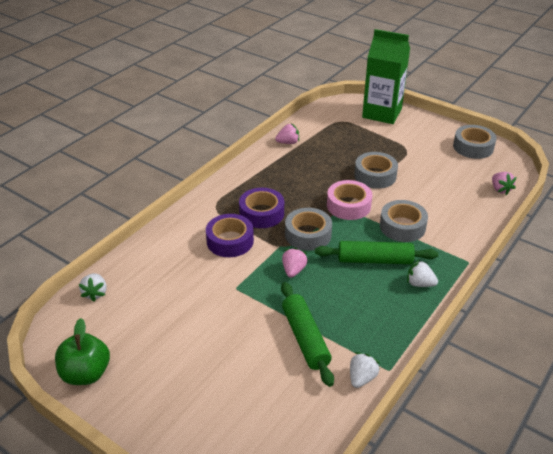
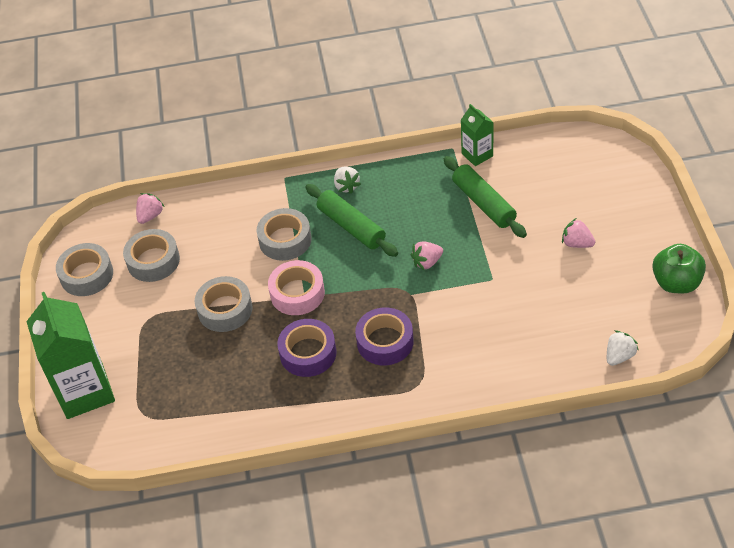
camera: 130 degrees left, 10 degrees up
(230, 241) = (448, 330): purple tape -> purple tape (308, 353)
(288, 142) = (242, 423): pink strawberry -> pink strawberry (577, 243)
(305, 338) = (483, 203): green rolling pin -> green rolling pin turned 60 degrees counterclockwise
(308, 234) = (372, 288): grey tape -> grey tape (153, 261)
(362, 378) = (477, 155): white strawberry -> green carton

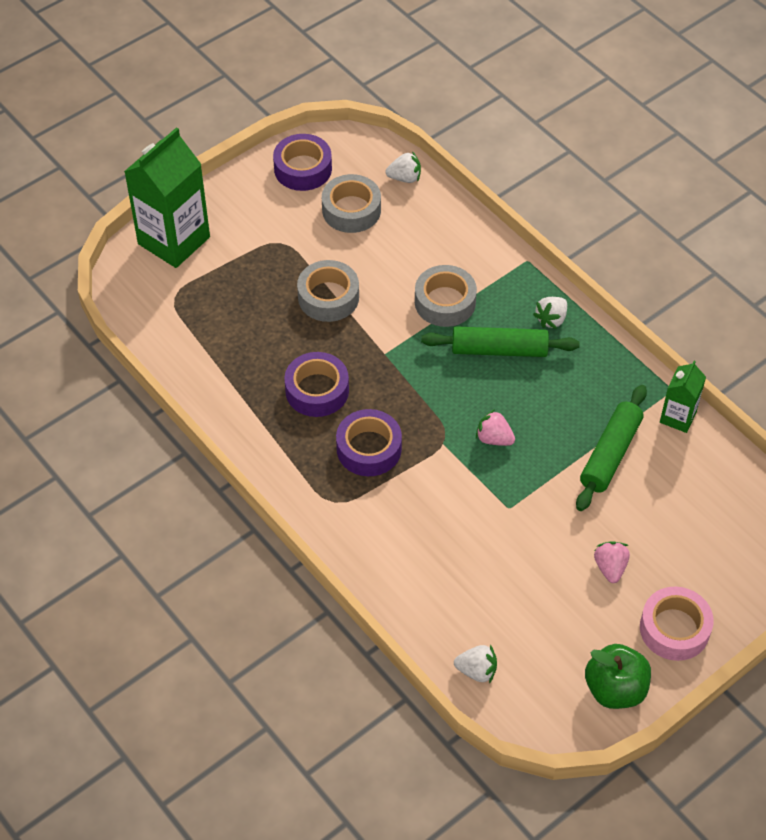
camera: 55 degrees right, 5 degrees up
(87, 275) = (303, 169): grey tape -> purple tape
(150, 216) = (405, 178): pink strawberry -> white strawberry
(297, 293) = (384, 346): pink tape -> pink tape (674, 629)
(351, 226) = (499, 350): green rolling pin -> green rolling pin turned 75 degrees clockwise

